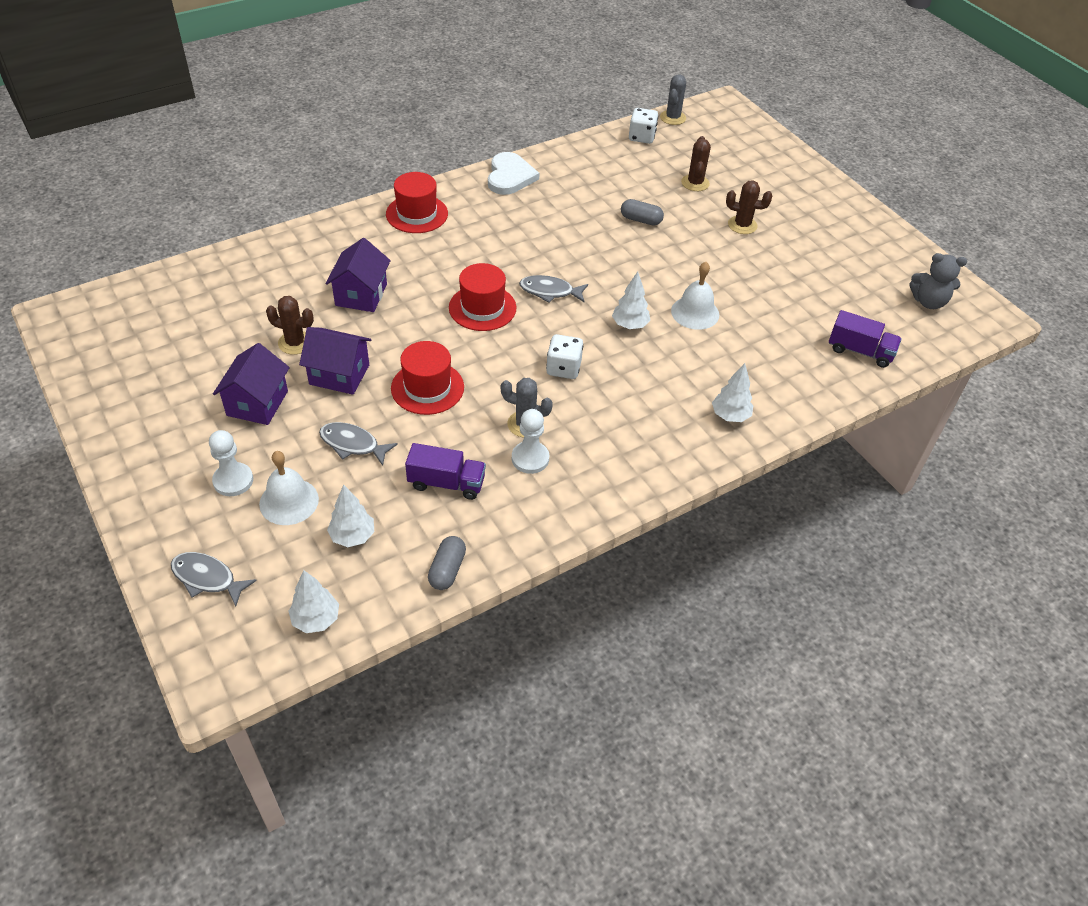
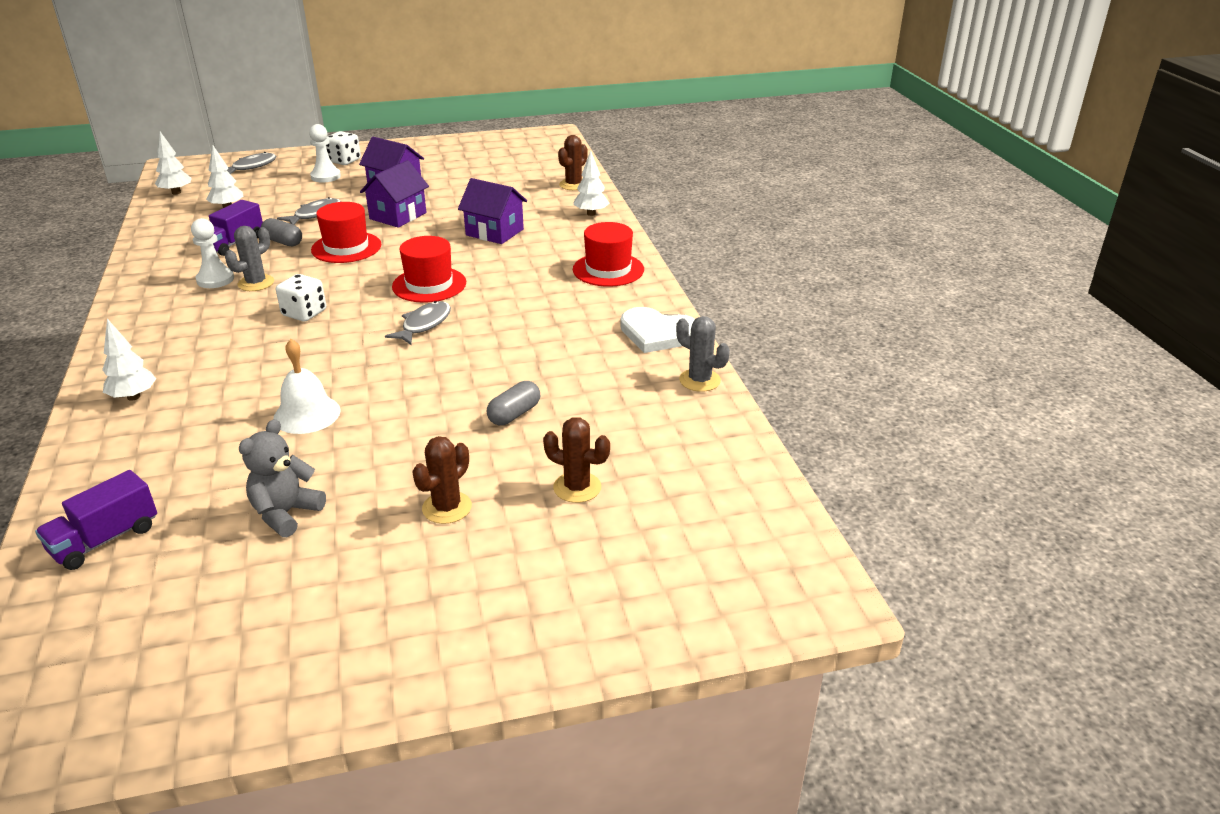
camera: 110 degrees right, 15 degrees down
(289, 501) = (285, 191): white bell -> none
(295, 343) = (452, 203): brown cactus -> brown cactus (573, 185)
(447, 570) = (154, 234): grey capsule -> grey capsule (283, 242)
(630, 325) = (328, 363): white tree -> white tree (591, 213)
(641, 137) = (725, 463): white dice -> white dice (344, 161)
(673, 118) = (778, 512): grey cactus -> grey cactus (699, 380)
(928, 302) = (110, 672): grey teddy bear -> grey teddy bear (286, 513)

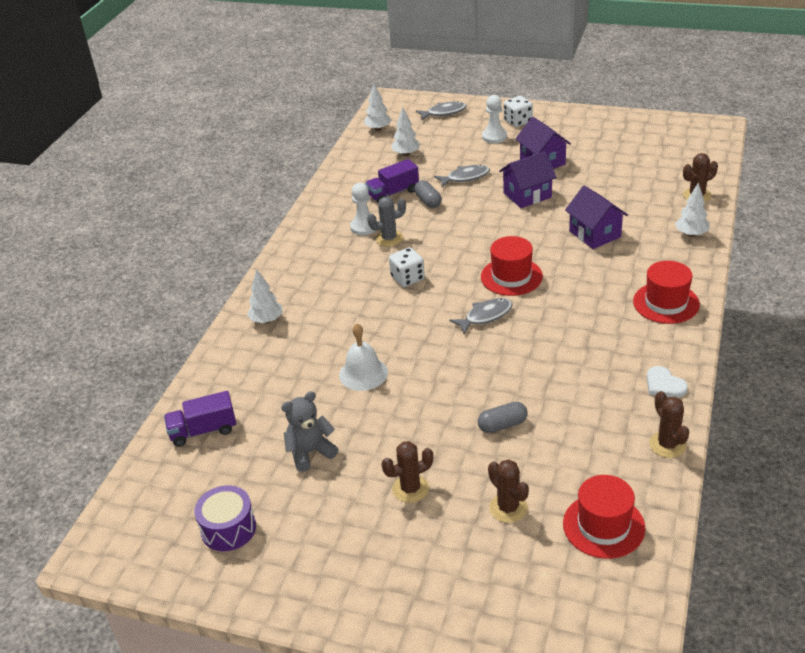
camera: 35 degrees right, 5 degrees up
(215, 638) = (228, 528): none -> purple drum
(346, 247) = (470, 219): red hat -> red hat (603, 526)
(658, 333) = (664, 385): white heart -> white heart, size x0.62
(699, 380) = (667, 445): grey cactus -> brown cactus

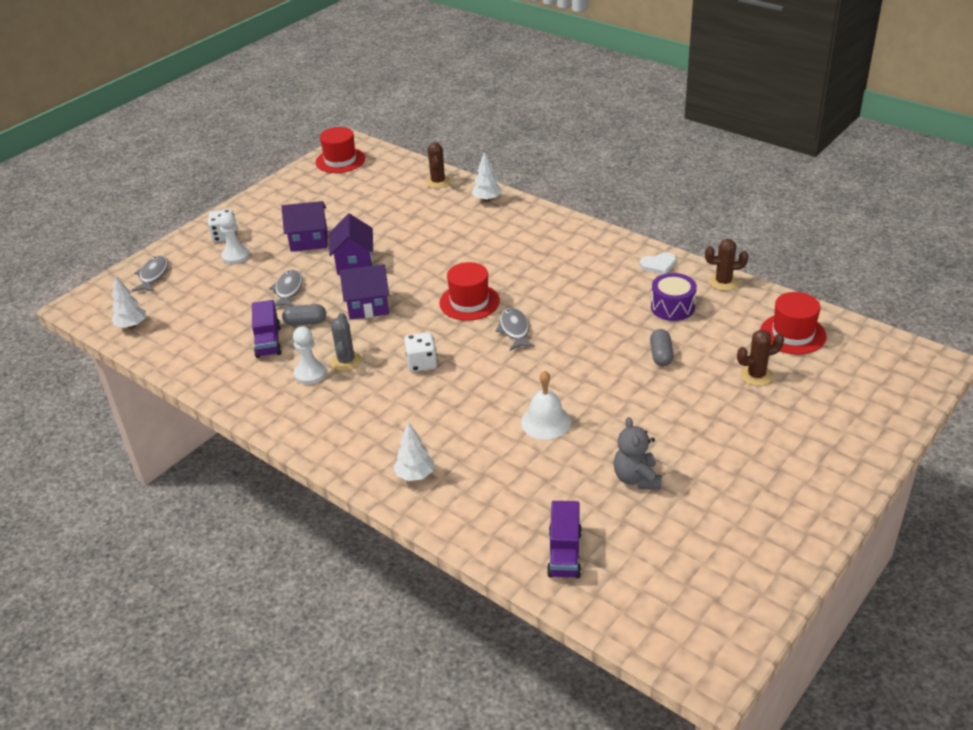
camera: 70 degrees left, 0 degrees up
(228, 528) = (713, 554): purple drum -> purple drum (672, 307)
(406, 154) = (204, 317): white tree -> none
(410, 489) = (712, 424): brown cactus -> none
(594, 234) = (446, 243): purple house -> purple house (368, 306)
(666, 303) = (564, 236): red hat -> red hat (340, 160)

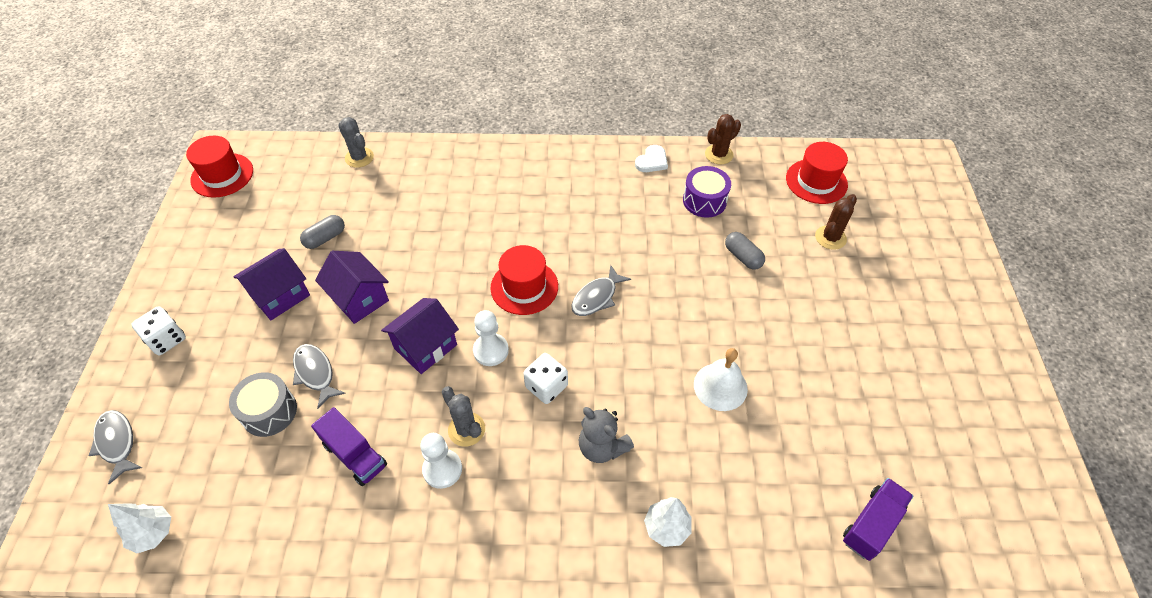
camera: 40 degrees left, 15 degrees up
(235, 256) = (206, 360): white pawn -> white pawn (491, 350)
(244, 297) = (269, 412): none -> grey drum
(305, 322) = (375, 405): grey capsule -> grey capsule (325, 238)
(438, 182) = (359, 157): brown cactus -> grey cactus
(487, 200) = (430, 158): white tree -> none
(514, 330) = (596, 297): grey fish -> grey fish turned 90 degrees counterclockwise
(564, 553) = (872, 524): purple truck -> purple truck turned 105 degrees counterclockwise
(636, 478) = (847, 401): grey teddy bear -> grey teddy bear (602, 447)

